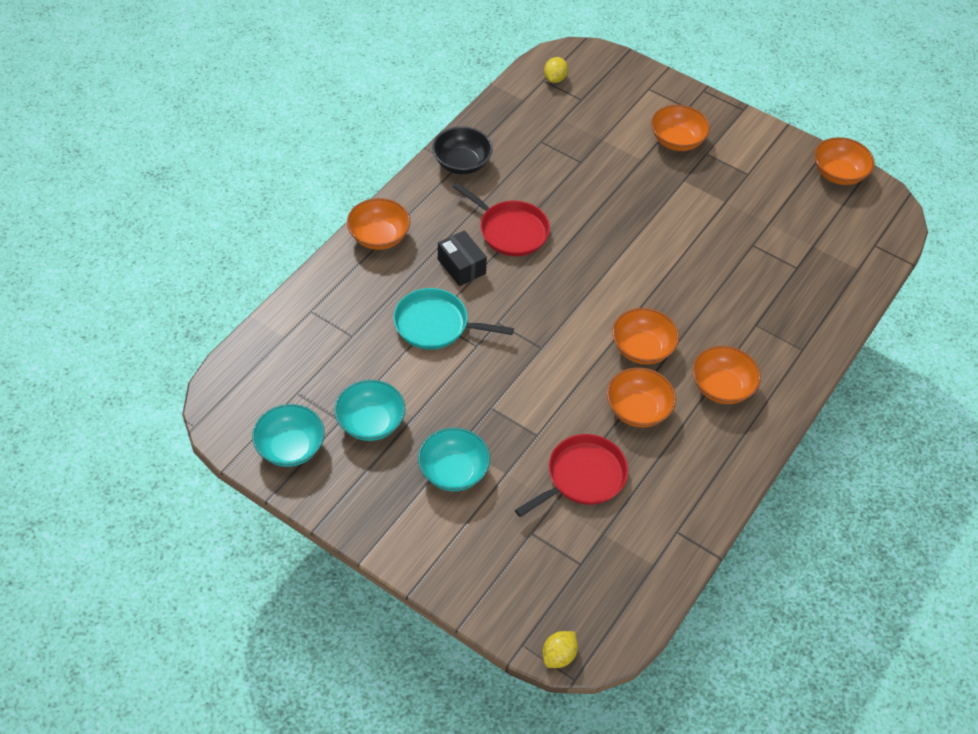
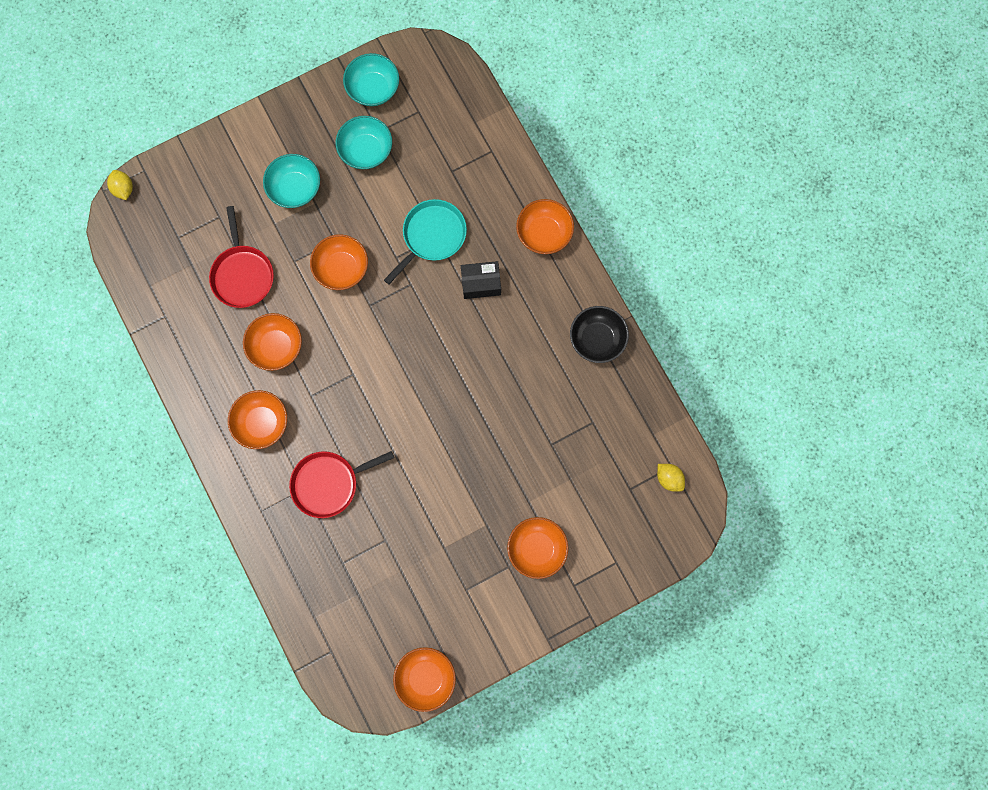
camera: 120 degrees right, 25 degrees up
(510, 231) = (500, 342): red pan -> red pan (328, 483)
(642, 348) = (329, 382): orange bowl -> orange bowl (341, 268)

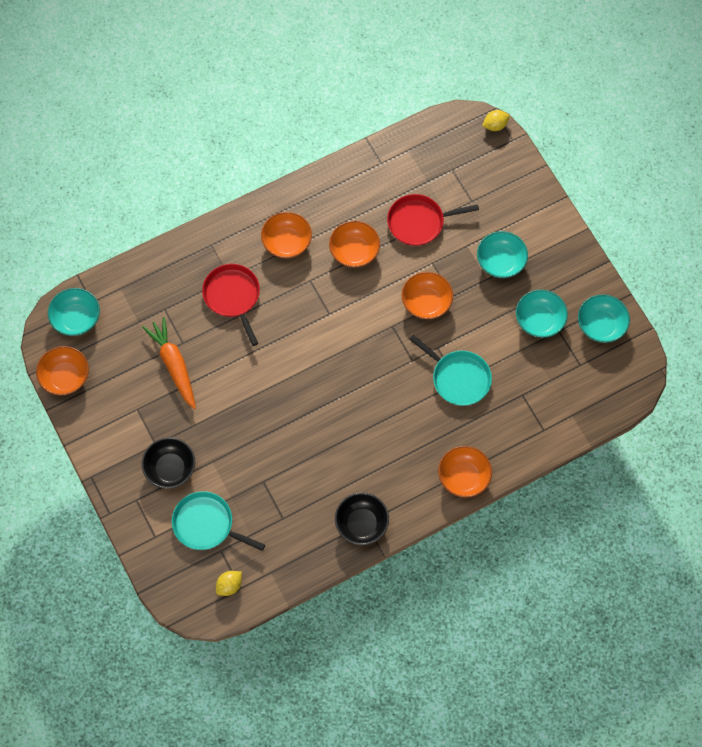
camera: 90 degrees right, 10 degrees down
(352, 668) = (76, 318): none -> turquoise bowl
(412, 549) = (174, 365): none -> orange carrot
(481, 283) = (414, 421): black box -> none
(536, 548) = (170, 468): orange bowl -> black bowl
(601, 505) = (206, 524): none -> turquoise pan

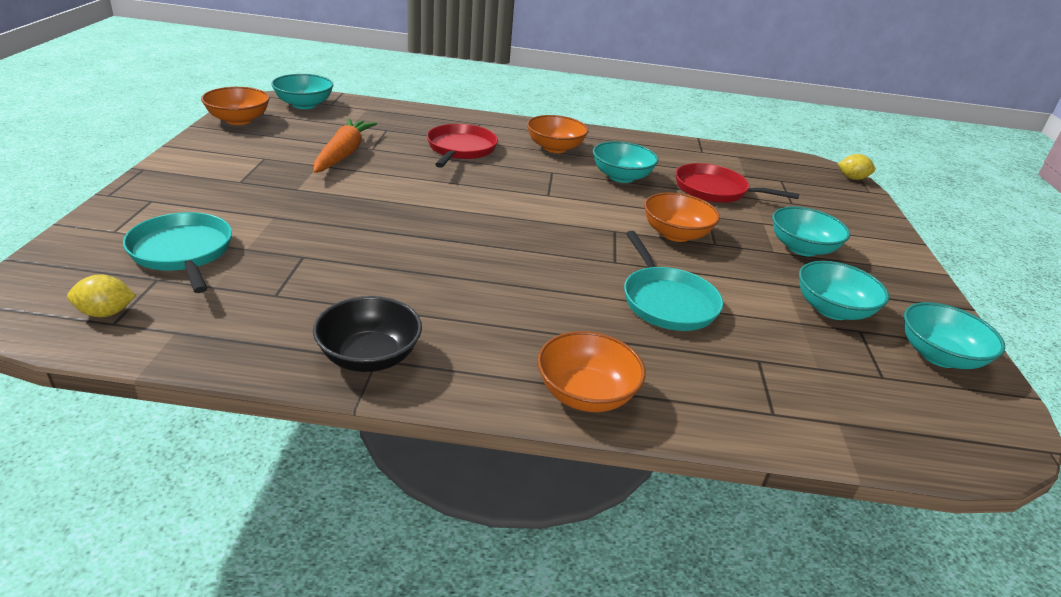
camera: 30 degrees right, 35 degrees down
(170, 468) = (224, 200): black bowl -> none
(354, 251) = (621, 177): orange bowl -> turquoise bowl

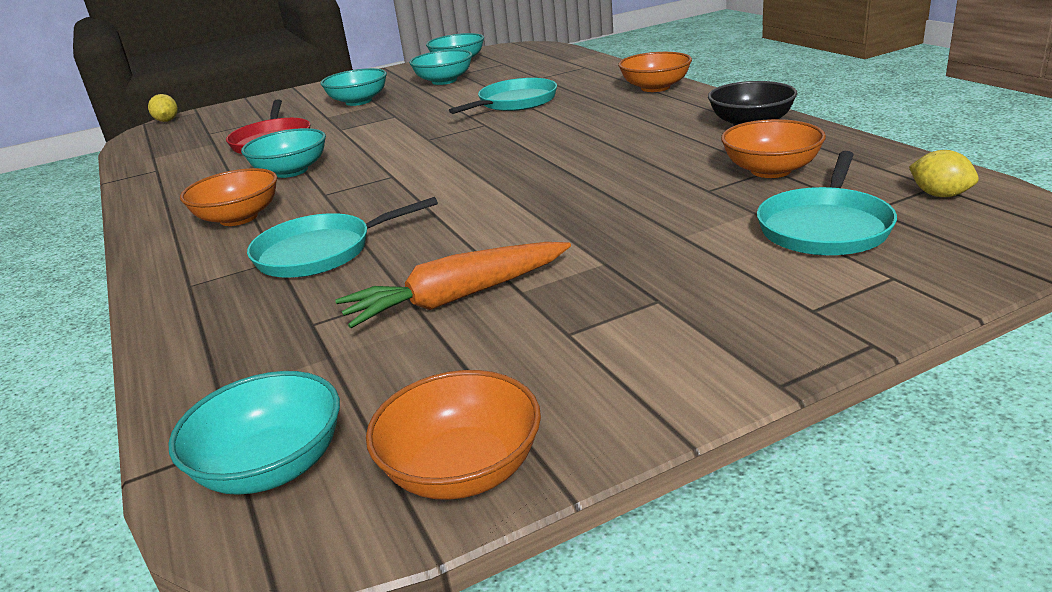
camera: 115 degrees left, 5 degrees down
(460, 149) = (320, 252): red pan -> turquoise pan
(675, 234) = (398, 126): orange bowl -> orange bowl (770, 170)

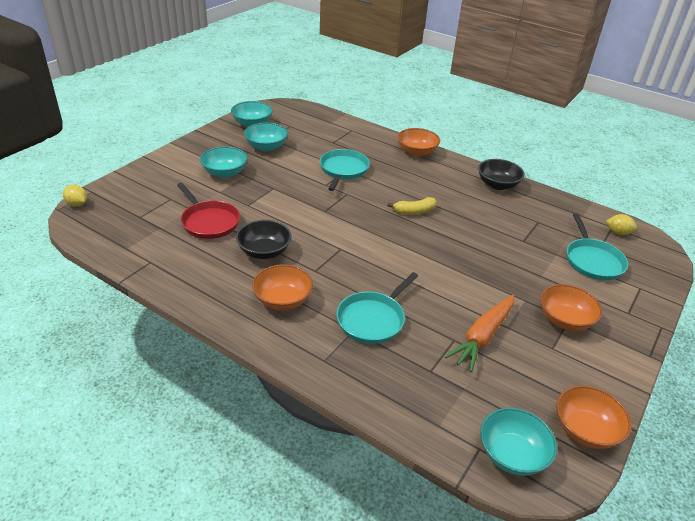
camera: 35 degrees left, 10 degrees up
(291, 171) = (264, 251): turquoise bowl -> black bowl
(559, 146) = (414, 211): none -> yellow banana
(770, 170) = (538, 222): orange bowl -> orange bowl (565, 320)

